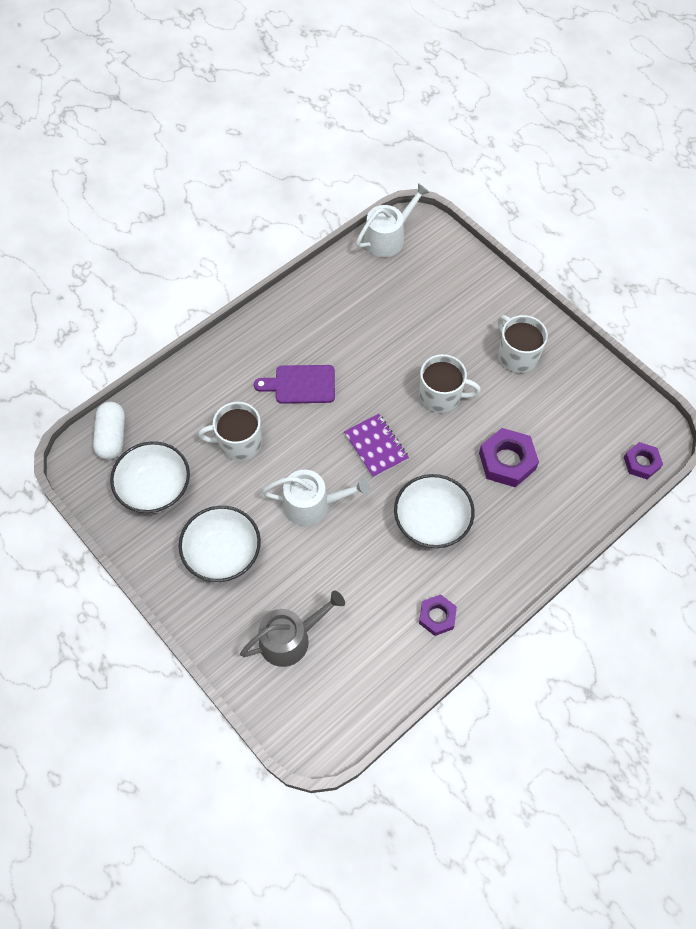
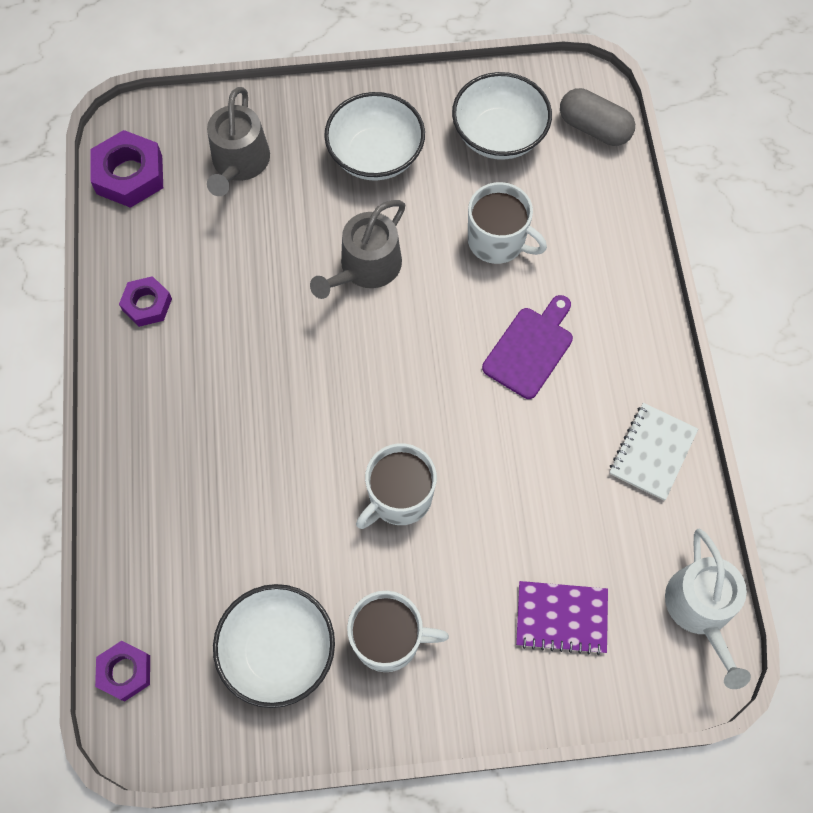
camera: 125 degrees right, 5 degrees up
(112, 437) = (594, 128): white capsule -> grey capsule
(239, 442) = (497, 241): white mug -> white mug turned 90 degrees clockwise
(312, 504) = (366, 268): white watering can -> grey watering can
(319, 296) = (652, 452): none -> white notebook
(376, 446) = (386, 376): purple notebook -> purple notebook (561, 618)
(431, 522) = (250, 371): white bowl -> white bowl (279, 651)
(507, 461) = (255, 508): purple nut -> purple nut (129, 175)

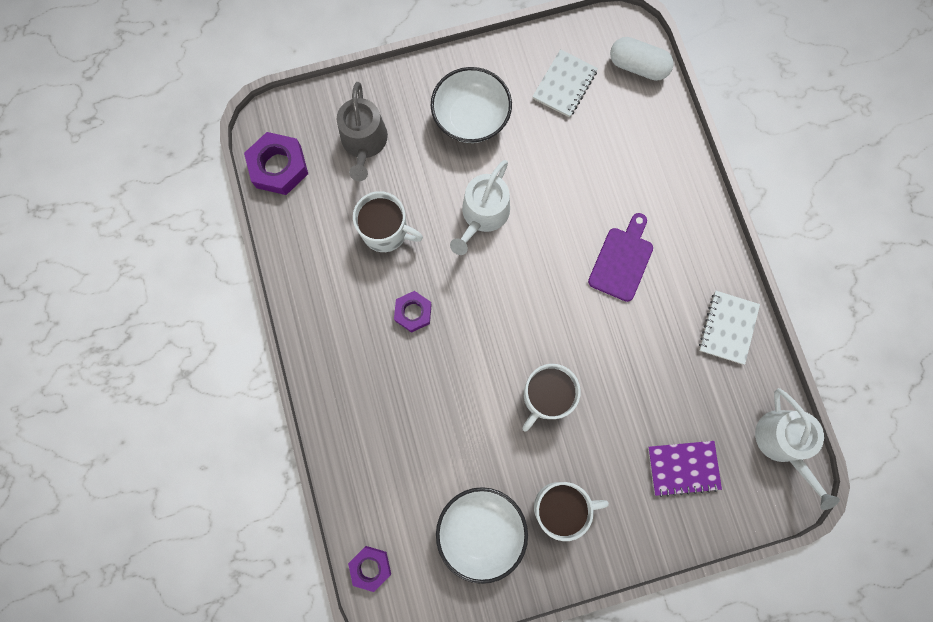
camera: 10 degrees left, 10 degrees up
(147, 304) = (318, 274): purple nut -> purple nut (413, 312)
(366, 268) = (482, 215): grey watering can -> white watering can
(497, 241) = (580, 175): white mug -> white mug (386, 231)
(499, 135) = (564, 85): white bowl -> white notebook
(594, 128) = (638, 66): grey capsule -> white capsule

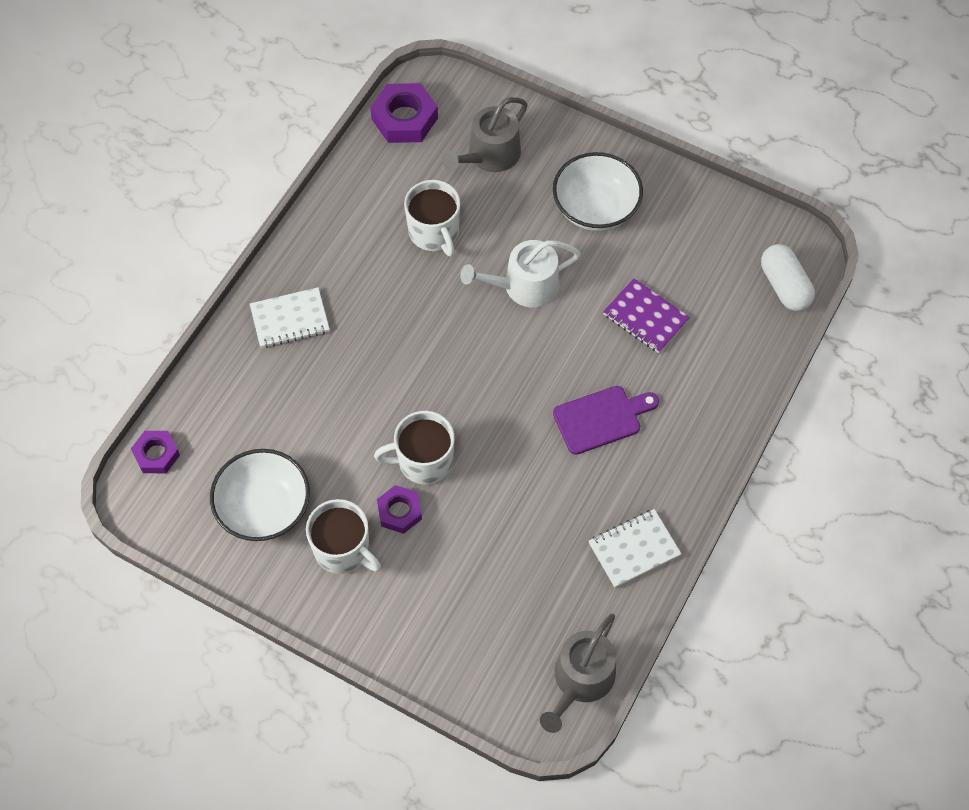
camera: 45 degrees right, 15 degrees down
(413, 312) = (389, 308): purple nut -> purple nut (399, 512)
(564, 85) = (703, 248): white notebook -> white notebook (290, 319)
(683, 468) = (474, 617): purple notebook -> purple notebook (645, 317)
(783, 443) = (580, 680): white watering can -> grey watering can

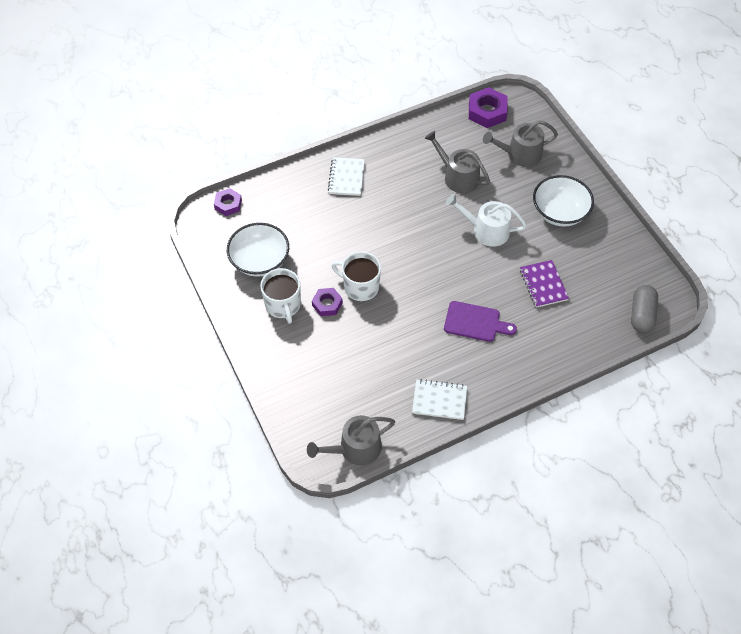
camera: 35 degrees right, 5 degrees down
(290, 319) = (346, 178): white notebook -> white notebook turned 75 degrees clockwise
(434, 232) = (457, 176): white mug -> grey watering can
(784, 286) = (641, 315): white capsule -> grey capsule

